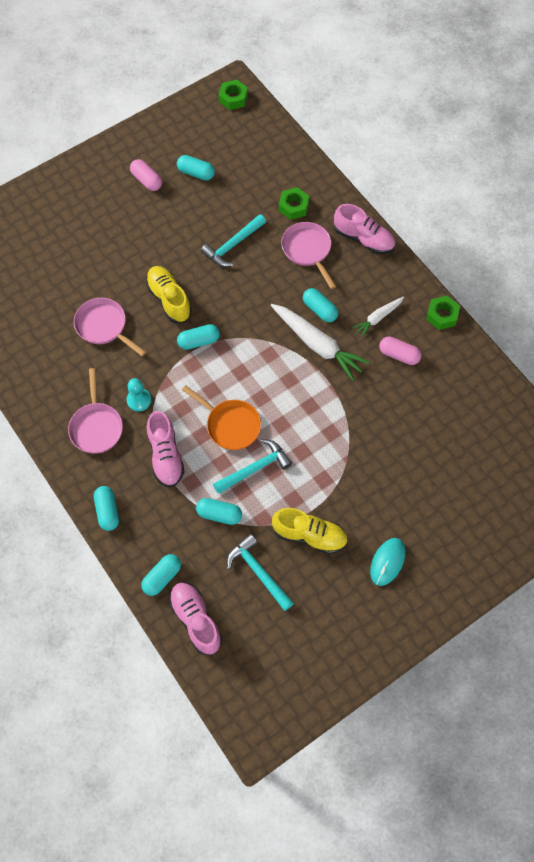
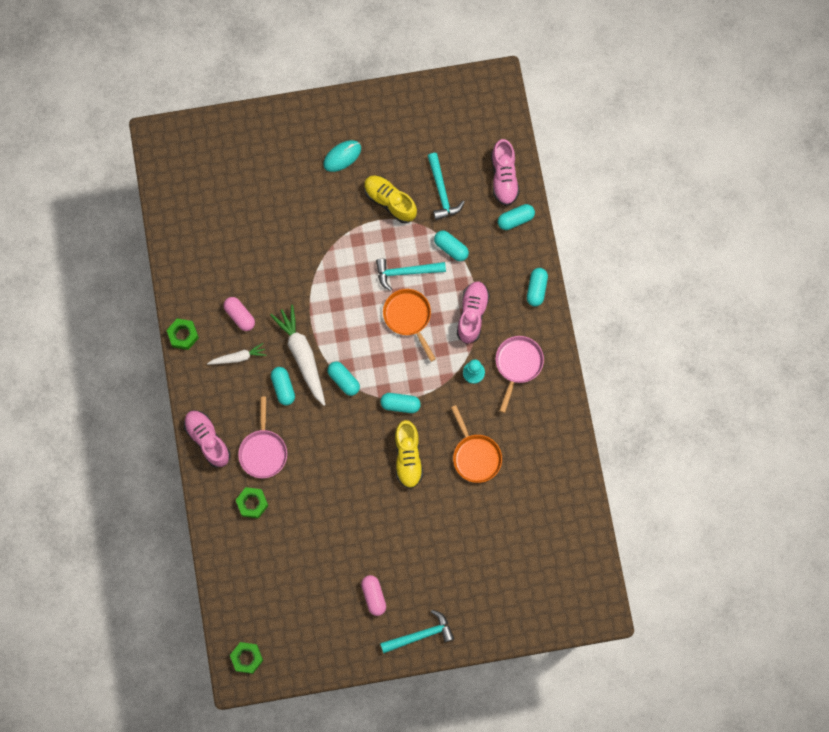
camera: 155 degrees left, 10 degrees up
(104, 326) = (475, 456): pink pan -> orange pan
(196, 173) = (324, 583): turquoise capsule -> turquoise capsule (343, 380)
(233, 245) = (326, 487): turquoise hammer -> turquoise hammer (420, 635)

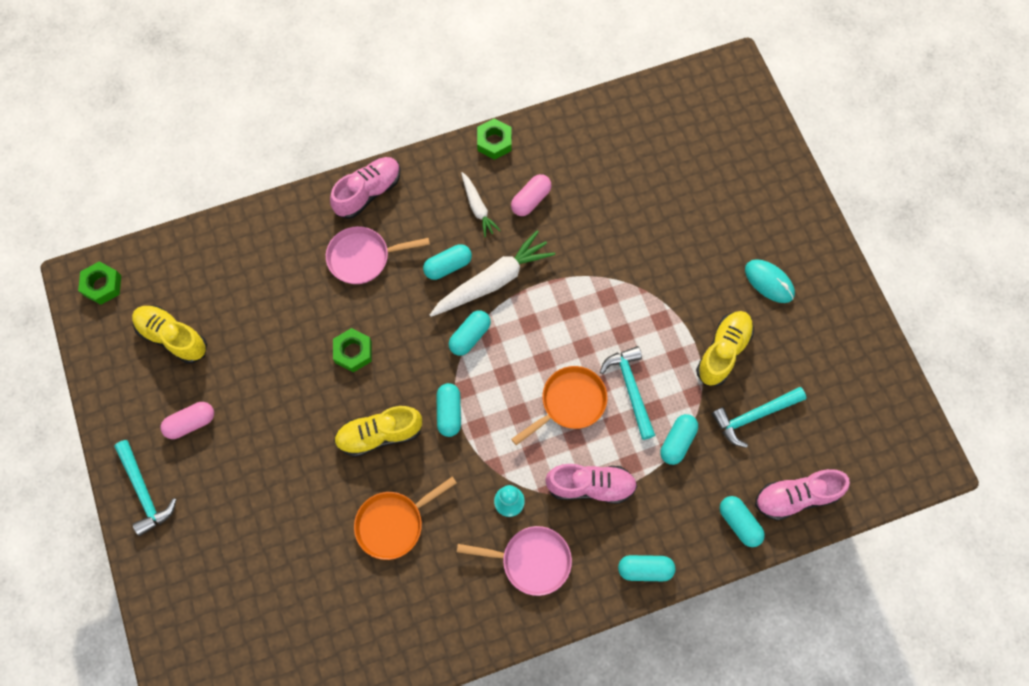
camera: 80 degrees right, 5 degrees down
(252, 503) = (295, 257): green nut -> green nut (353, 352)
(302, 605) = (172, 337): none -> yellow shoe

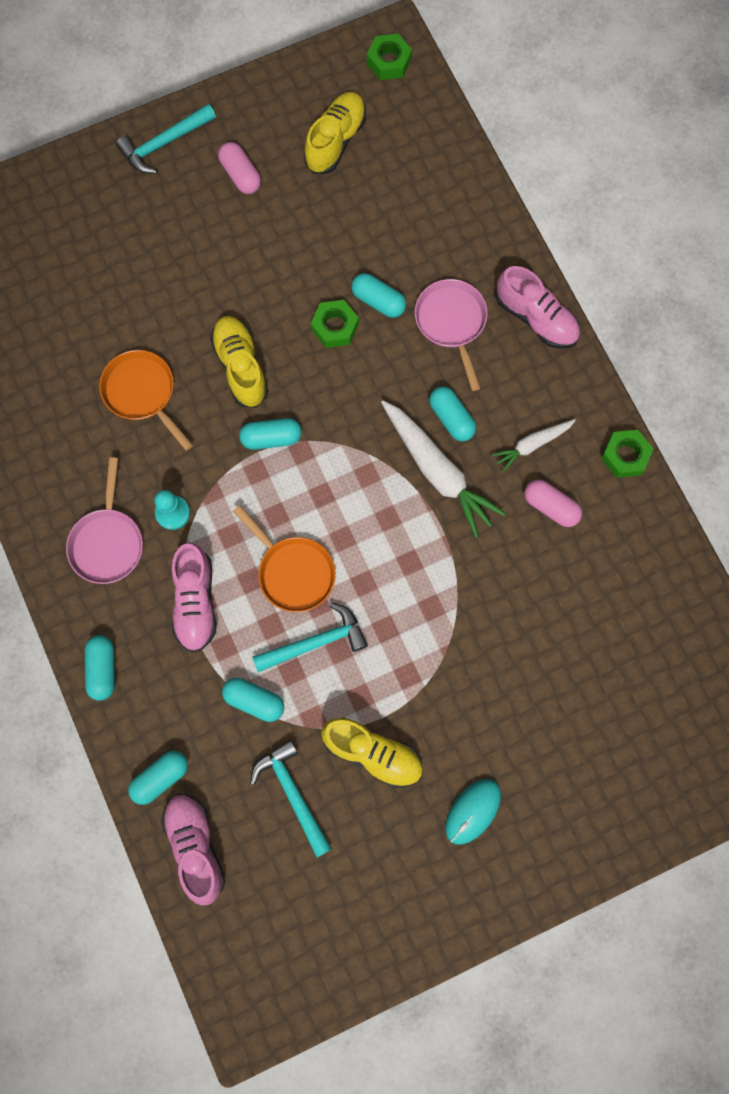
camera: 85 degrees right, 5 degrees up
(470, 336) = (365, 452): turquoise capsule -> turquoise capsule (378, 301)

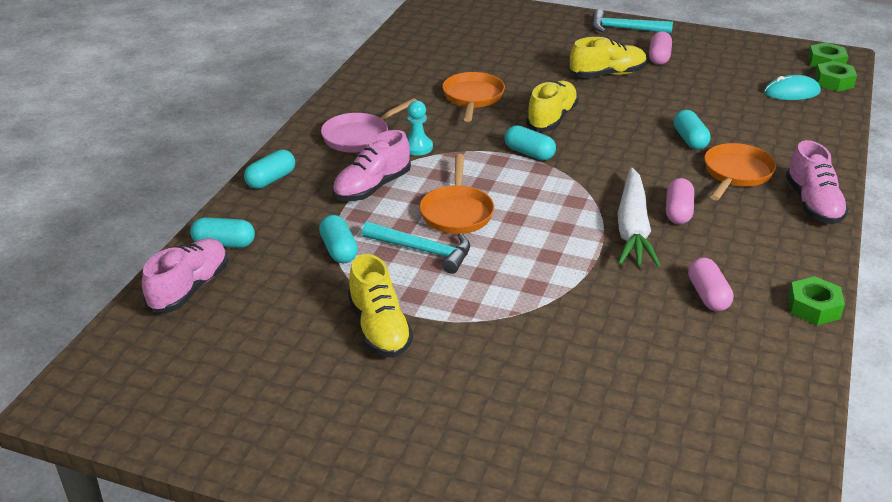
camera: 45 degrees right, 40 degrees down
(293, 794) = (292, 309): turquoise hammer -> none
(335, 140) = (745, 72): yellow shoe -> yellow shoe (607, 74)
(335, 327) = (641, 134): green nut -> green nut (834, 82)
(451, 418) = (678, 212): turquoise capsule -> pink capsule
(452, 323) = (736, 173): pink pan -> orange pan
(473, 811) = (408, 414): turquoise mouse -> turquoise mouse (791, 92)
(532, 445) = (731, 258): white carrot -> none

